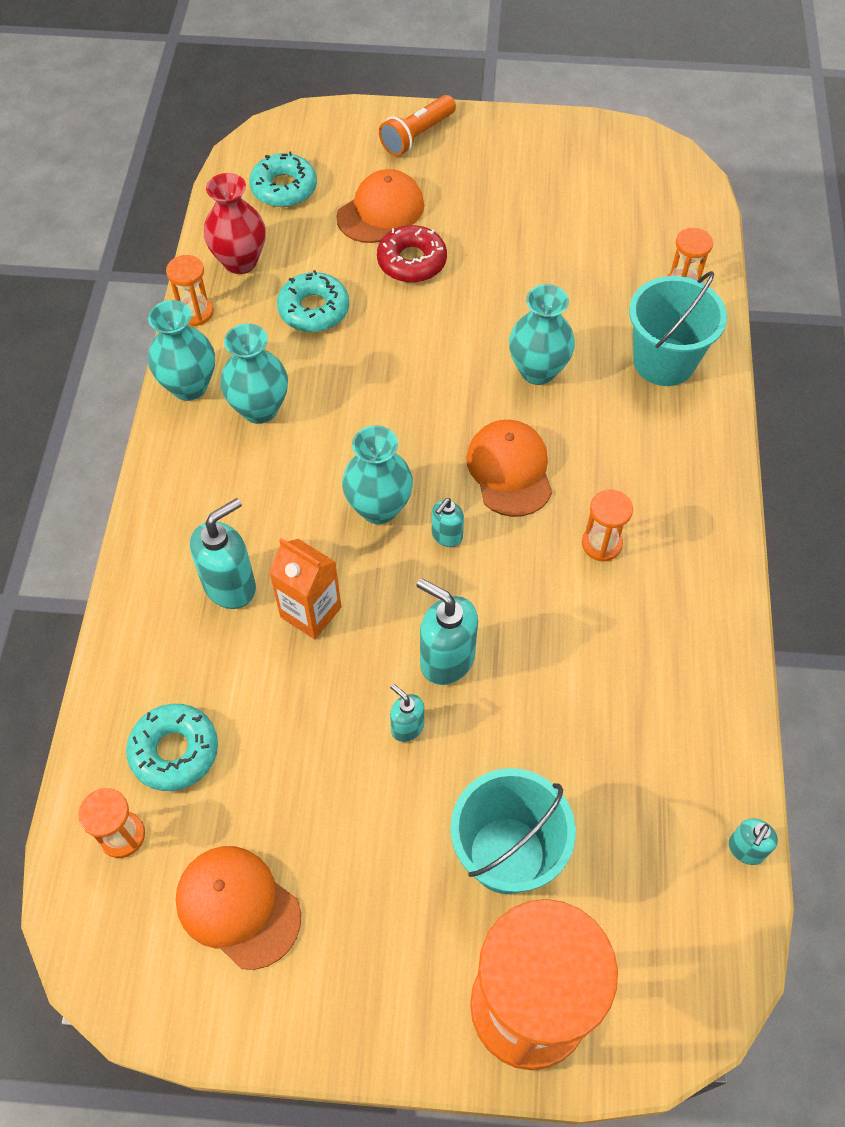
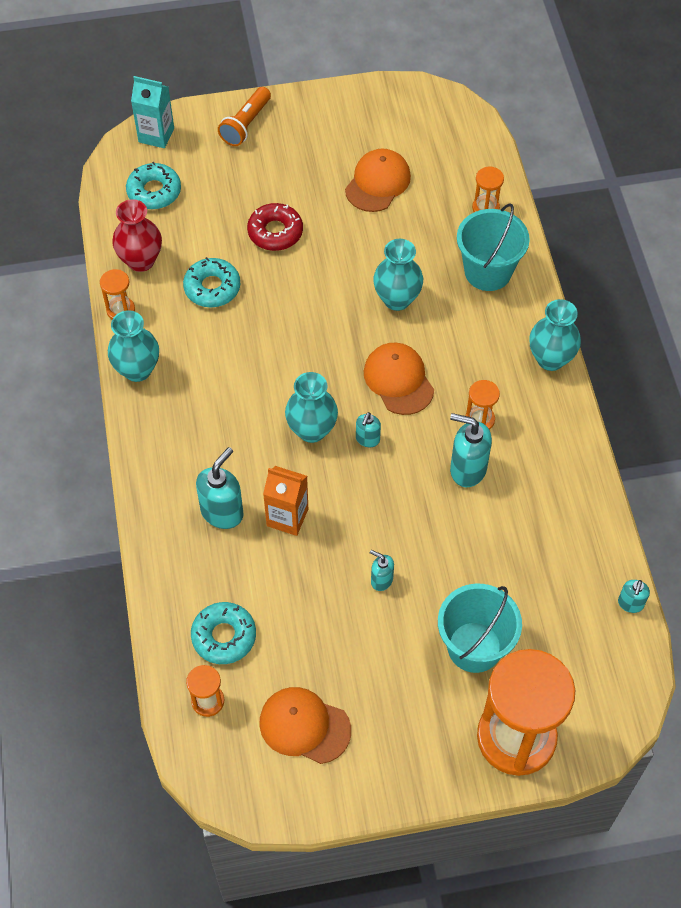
camera: 15 degrees left, 0 degrees up
(259, 409) = (197, 375): turquoise vase -> turquoise vase (550, 359)
(309, 128) = (156, 135): none -> turquoise carton
(381, 211) = (237, 195): orange cap -> orange cap (378, 182)
(446, 659) = (394, 527): turquoise soap dispenser -> turquoise soap dispenser (467, 469)

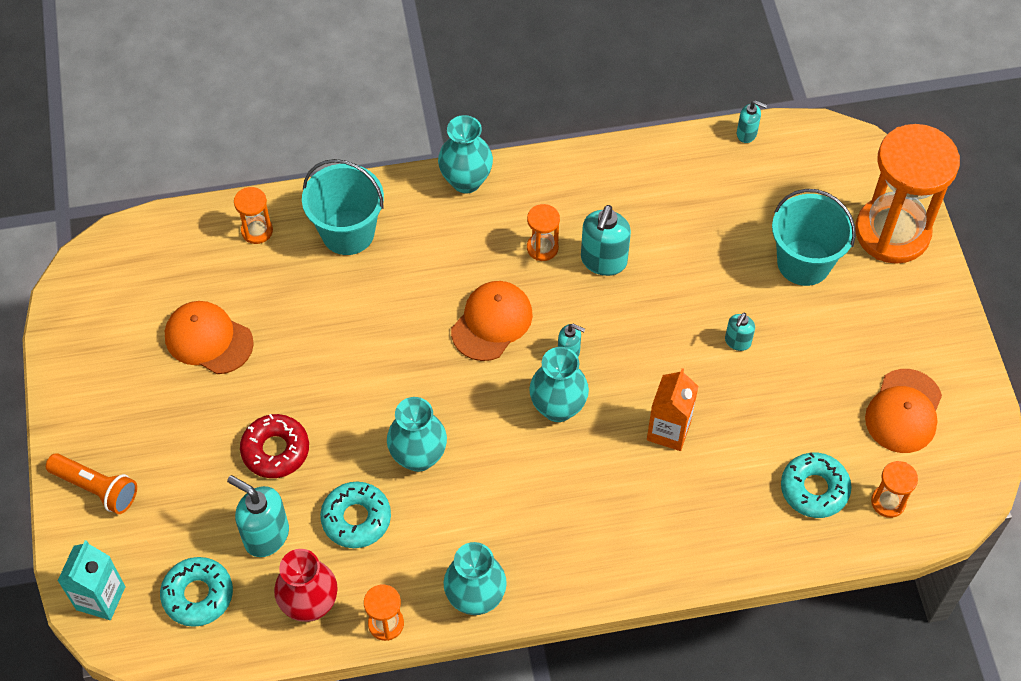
camera: 90 degrees left, 0 degrees up
(222, 512) = (665, 496): turquoise soap dispenser -> turquoise soap dispenser (266, 535)
(397, 299) = (382, 322): turquoise vase -> turquoise vase (418, 456)
(398, 380) = (492, 322): orange cap -> orange cap turned 150 degrees clockwise

